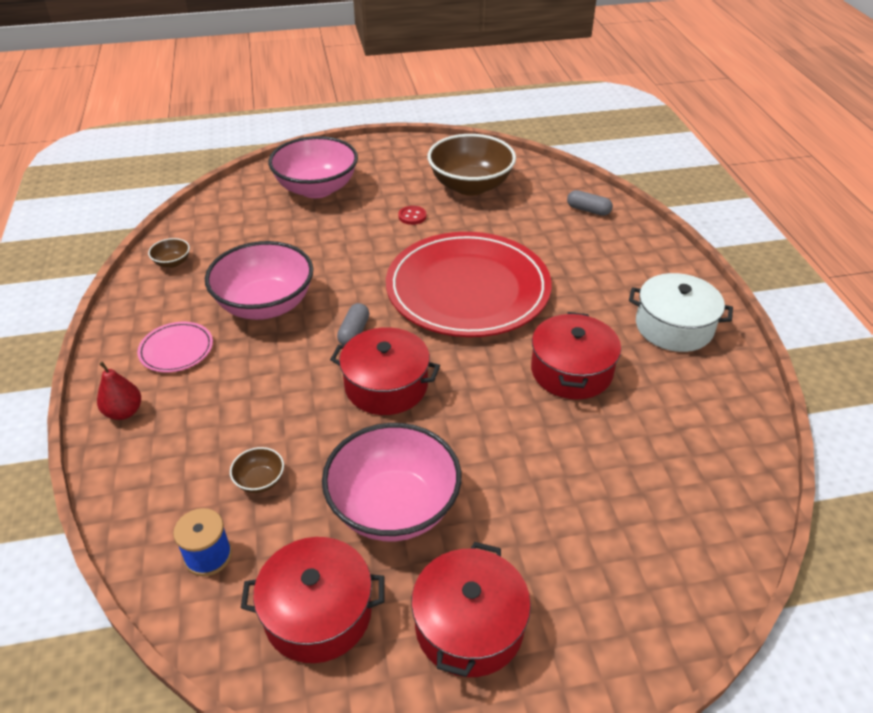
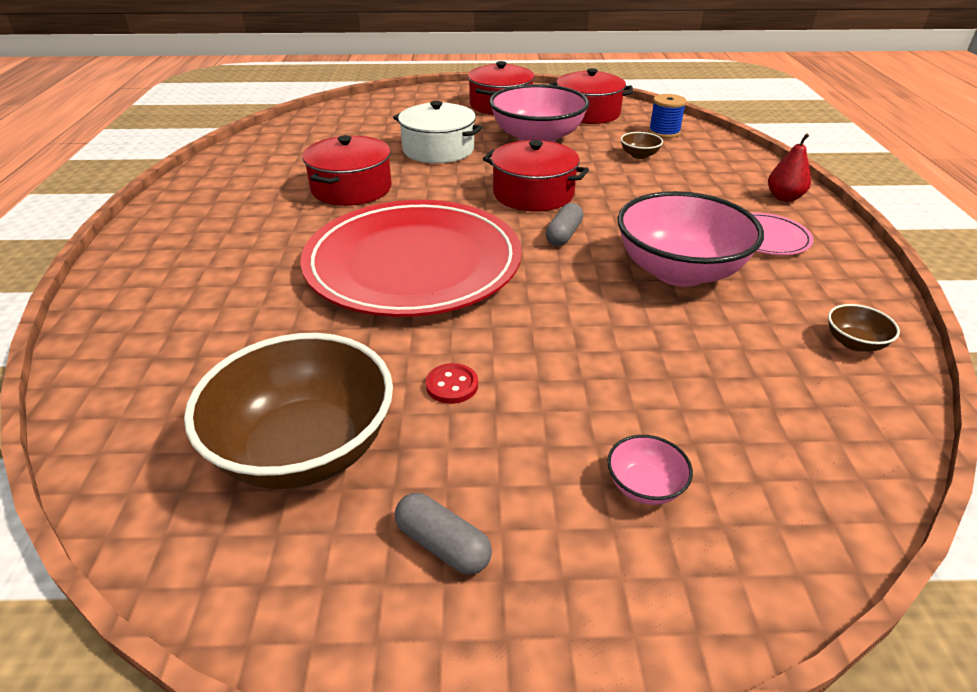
camera: 170 degrees left, 5 degrees down
(316, 188) = (644, 486): pink bowl -> pink bowl, size x0.41
(588, 210) = (137, 361): grey capsule -> grey capsule (443, 545)
(674, 326) = (213, 209): white pot -> white pot (438, 150)

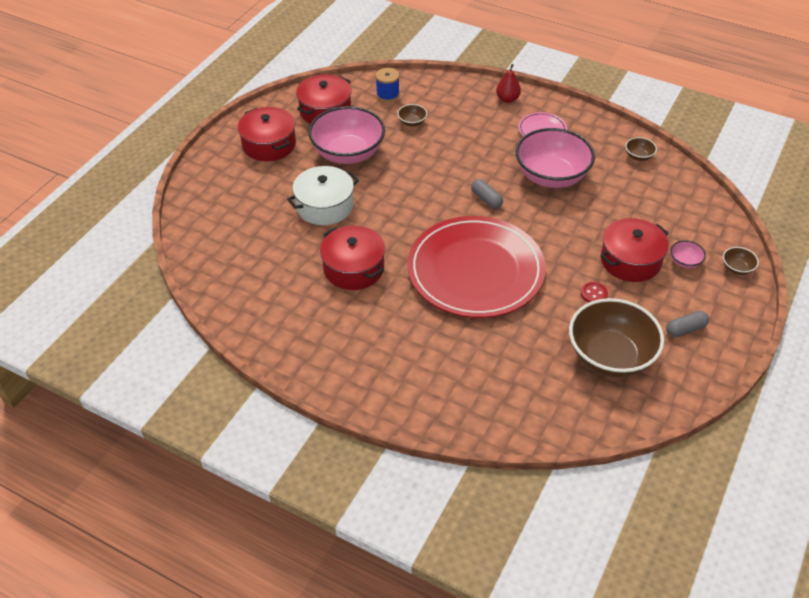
camera: 60 degrees left, 10 degrees up
(533, 194) = (428, 190): red pot -> red pot (630, 260)
(714, 590) = (737, 268): none -> brown bowl

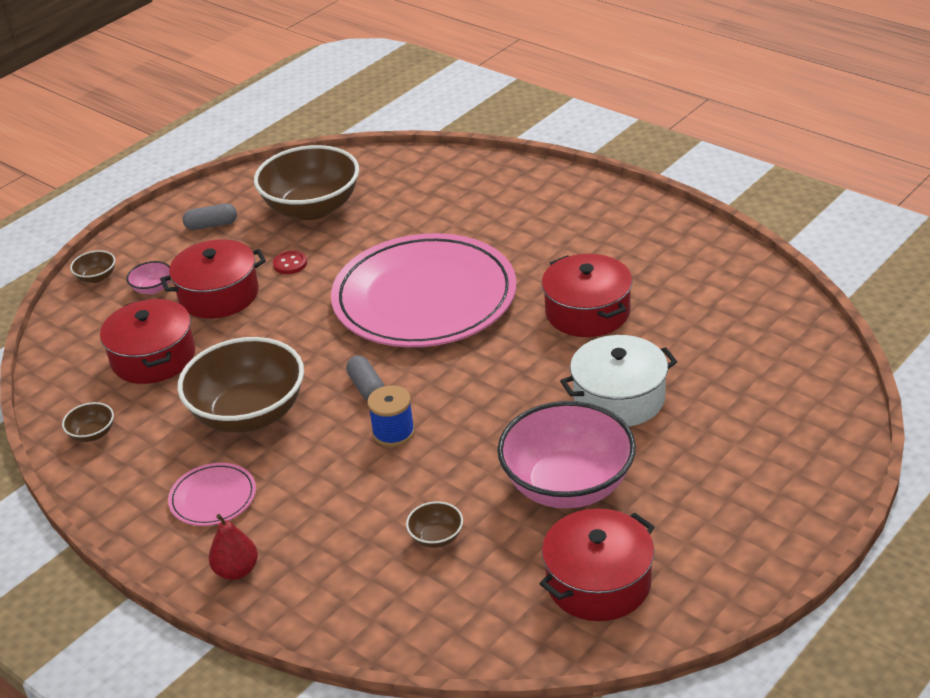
camera: 165 degrees left, 10 degrees down
(269, 144) = (711, 517): red pot -> red pot (153, 358)
(387, 95) = (465, 608): blue spool -> blue spool (393, 433)
(475, 271) = (424, 298): red plate -> pink plate
(551, 176) = (249, 414): pink bowl -> brown bowl

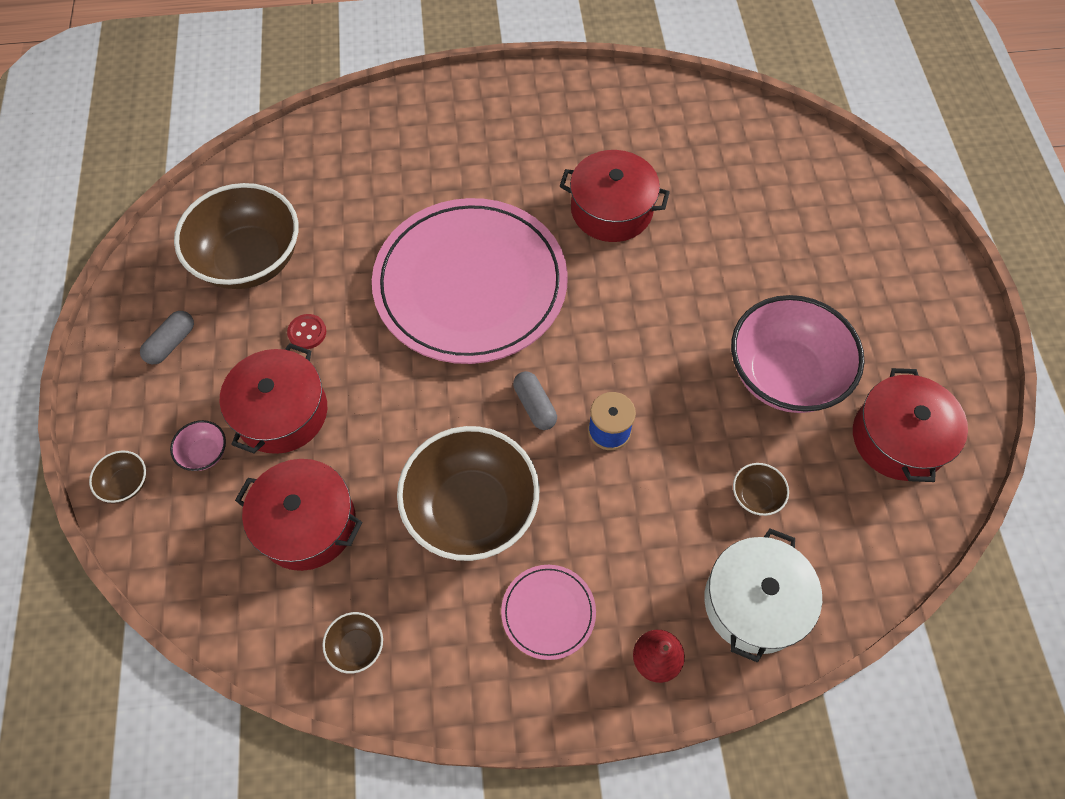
camera: 50 degrees left, 25 degrees up
(367, 387) = (535, 406): grey capsule -> grey capsule turned 45 degrees clockwise
(619, 398) = (726, 272): white pot -> white pot (754, 602)

